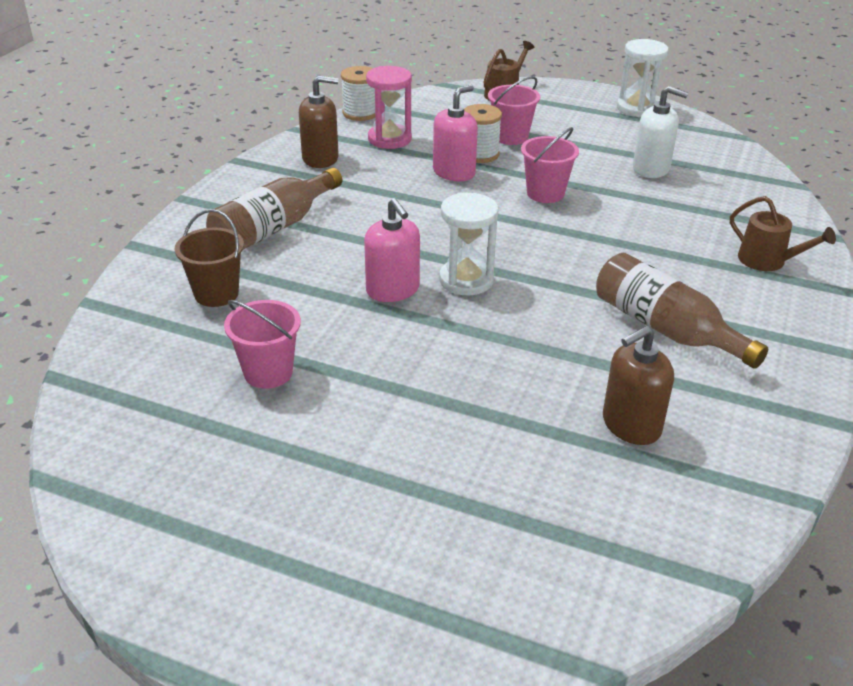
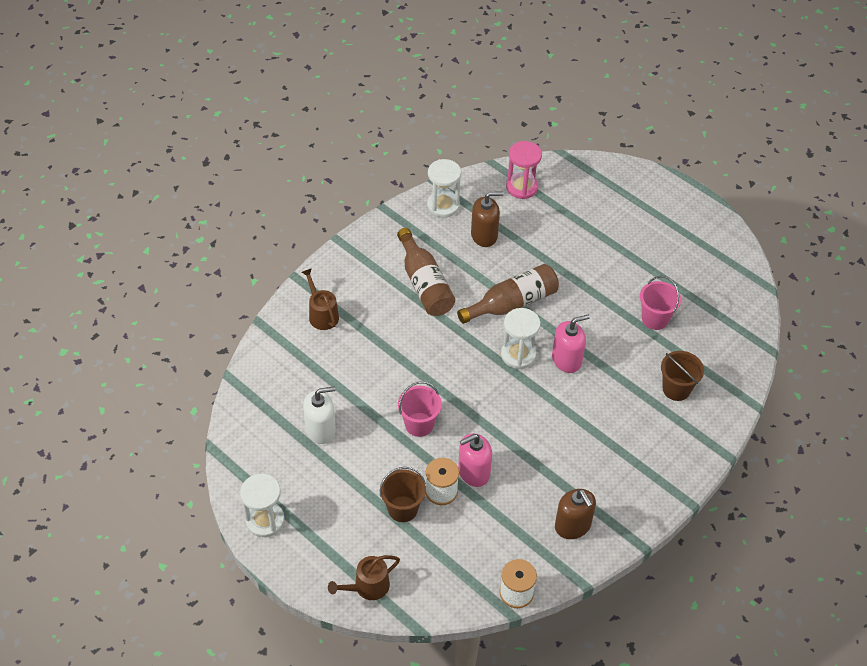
camera: 160 degrees left, 15 degrees up
(273, 228) = (628, 444): brown bottle -> brown bottle (512, 303)
(320, 158) = (572, 526): brown soap dispenser -> brown soap dispenser turned 135 degrees counterclockwise
(389, 139) = (506, 538): pink hourglass -> pink hourglass (522, 187)
(393, 290) = (566, 360): pink soap dispenser -> pink soap dispenser turned 75 degrees clockwise
(511, 137) = (402, 509): pink bucket -> brown bucket
(651, 169) = (320, 429): white soap dispenser -> white soap dispenser turned 120 degrees clockwise
(746, 458) = (443, 205): none -> white hourglass

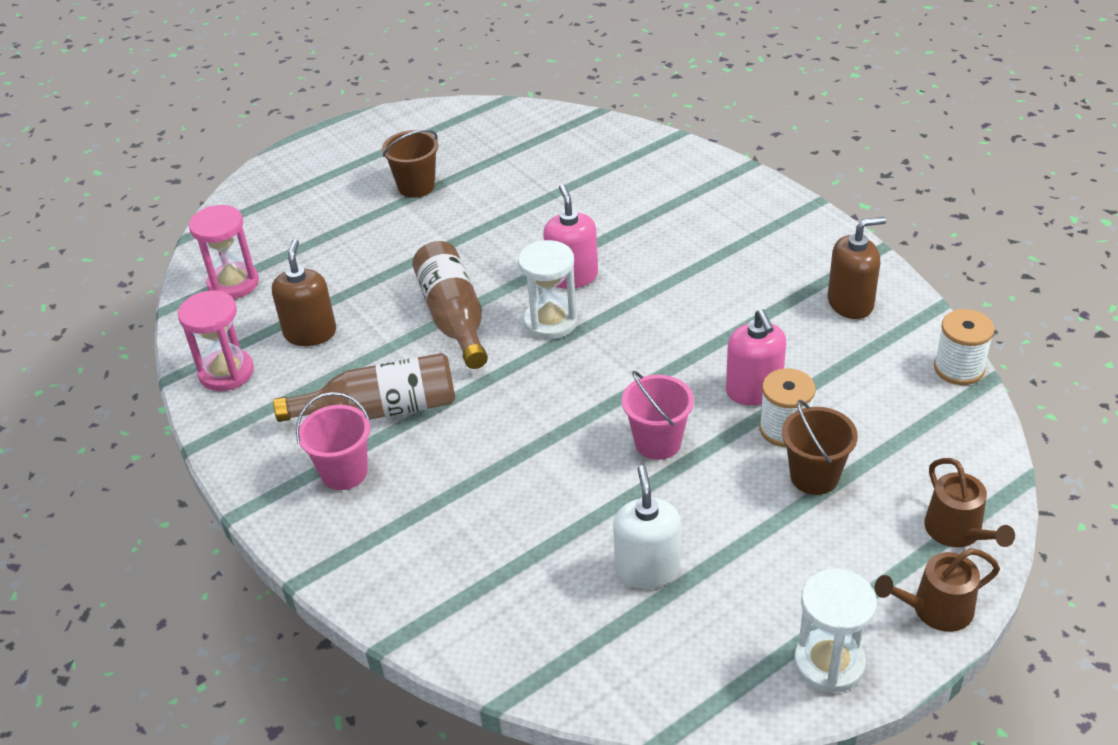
camera: 75 degrees left, 10 degrees down
(322, 314) = (399, 548): brown watering can -> brown watering can (936, 609)
(443, 205) = (226, 372): white hourglass -> pink hourglass
(655, 319) = (525, 191): pink bucket -> pink bucket (344, 472)
(676, 389) = (643, 189): brown bucket -> brown bucket (416, 186)

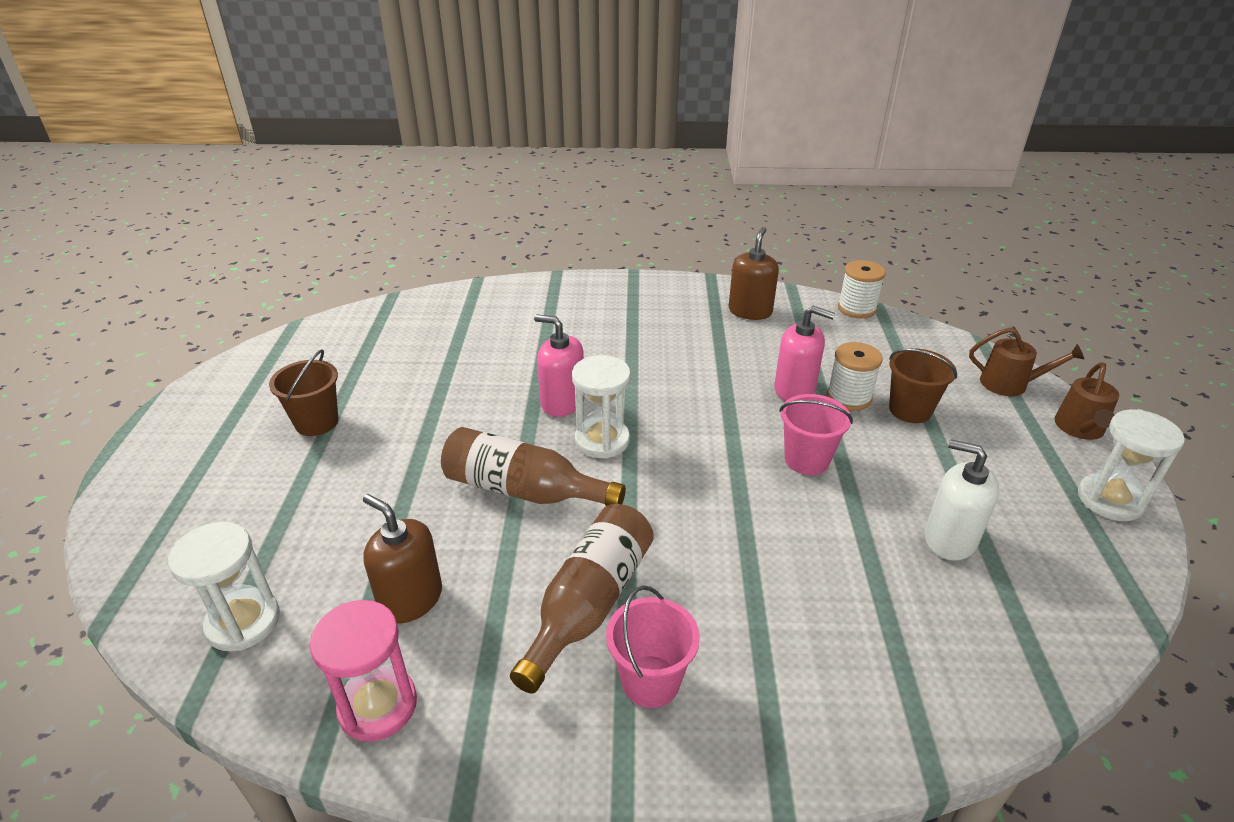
camera: 55 degrees left, 5 degrees down
(233, 283) = (243, 622): pink hourglass -> white hourglass

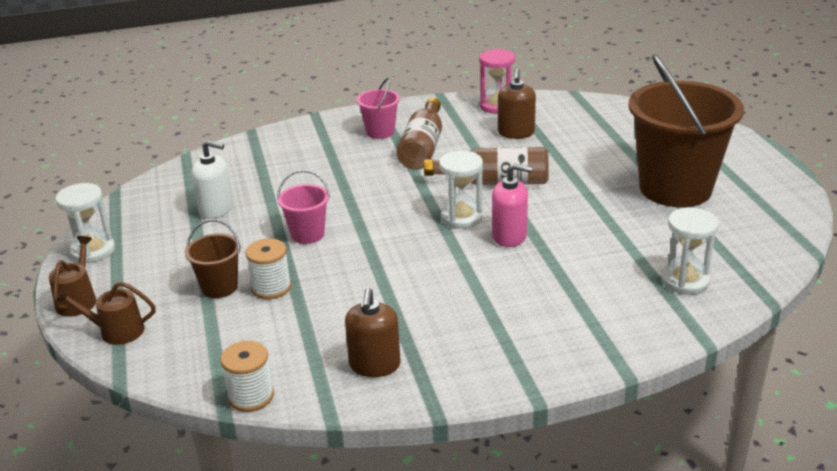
camera: 165 degrees right, 5 degrees down
(243, 622) = (587, 113): white hourglass -> white hourglass (685, 281)
(317, 422) = (675, 188): brown bucket -> brown bucket, size x2.22
(410, 599) = (516, 133): brown soap dispenser -> brown soap dispenser turned 75 degrees clockwise
(794, 389) = (319, 285): pink soap dispenser -> none

